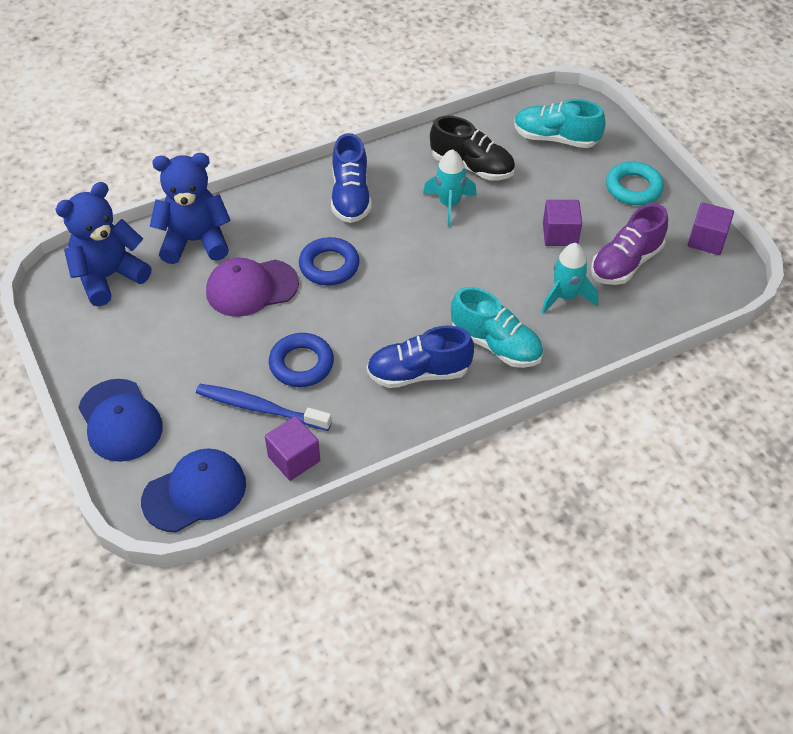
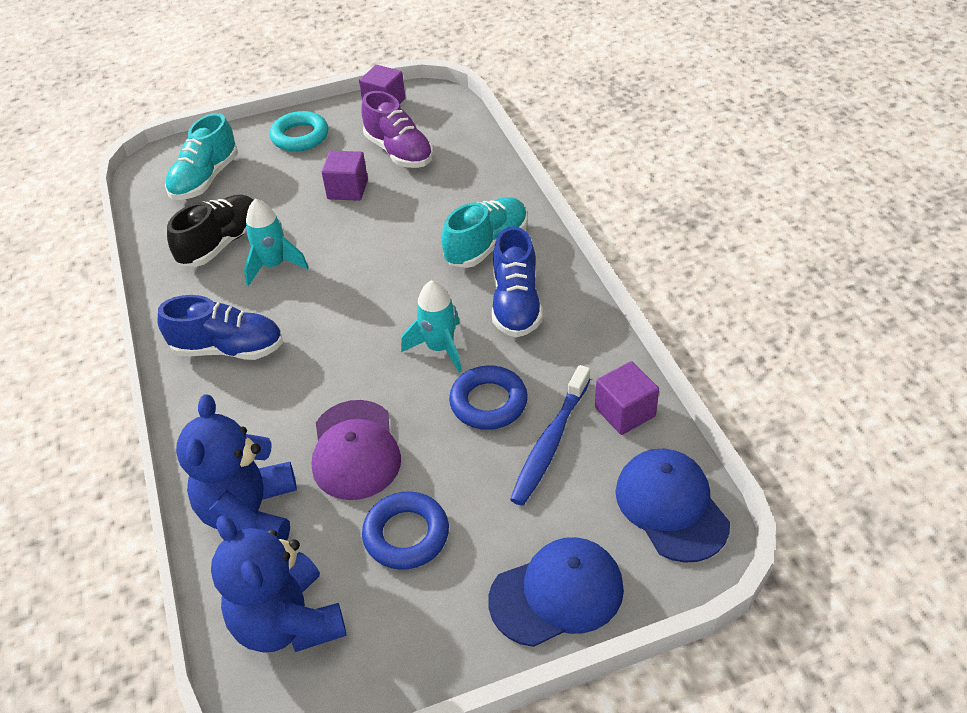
camera: 80 degrees left, 5 degrees down
(329, 266) = (338, 373): blue ring -> blue ring (406, 535)
(565, 296) = (433, 194): turquoise rocket -> turquoise rocket (439, 348)

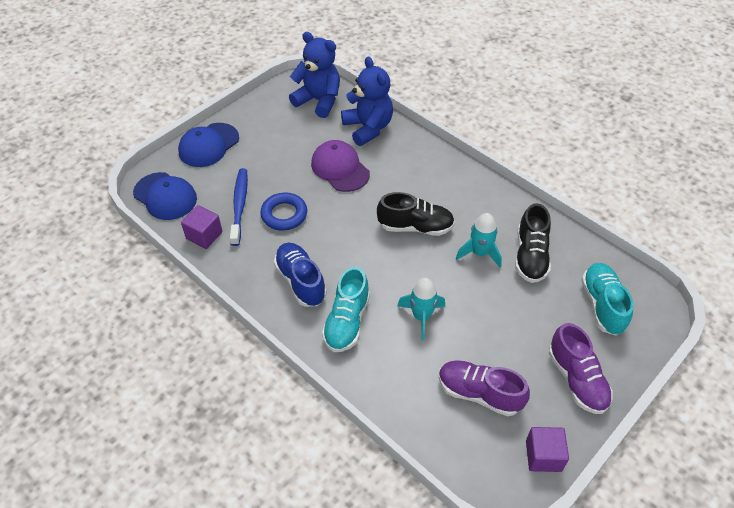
camera: 150 degrees right, 5 degrees up
(228, 349) = (453, 193): blue shoe -> none
(300, 136) = (577, 379): turquoise ring -> purple shoe
(321, 321) = (415, 227): none -> black shoe
(347, 189) = (487, 336): purple cube -> none
(406, 535) = (289, 144): blue ring -> none
(439, 348) = (331, 235): turquoise rocket -> turquoise rocket (421, 316)

